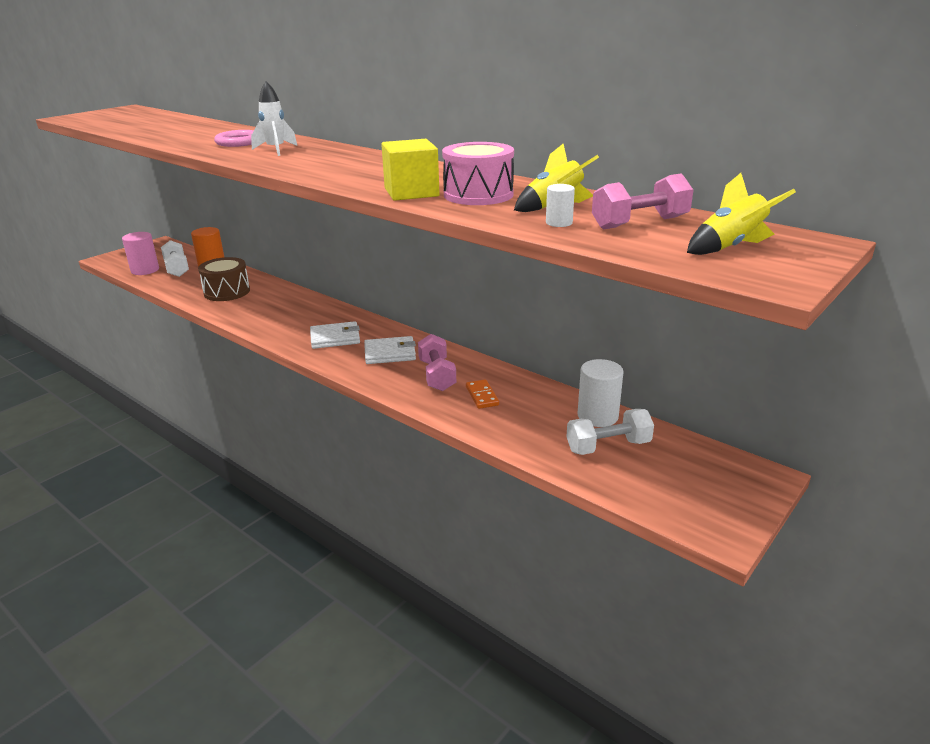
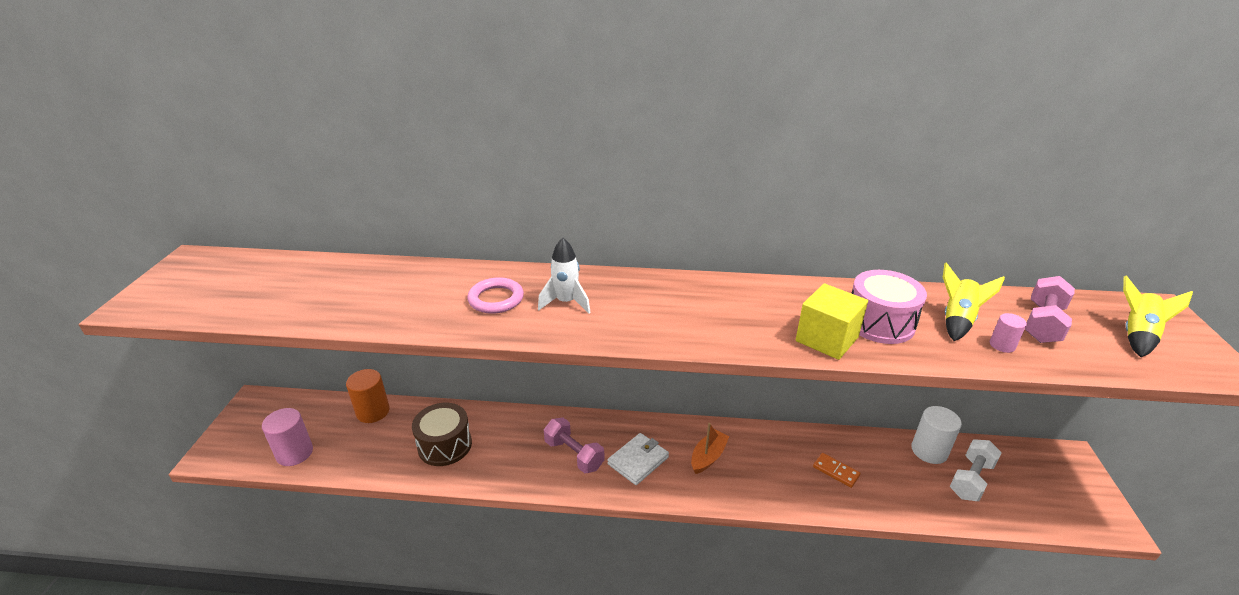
camera: 35 degrees left, 5 degrees up
(177, 269) = (335, 434): white dumbbell -> none
(390, 353) = (708, 457): white wallet -> orange boat
(437, 375) = (776, 465): pink dumbbell -> pink dumbbell (574, 455)
(559, 223) = (1002, 345): white cylinder -> pink cylinder

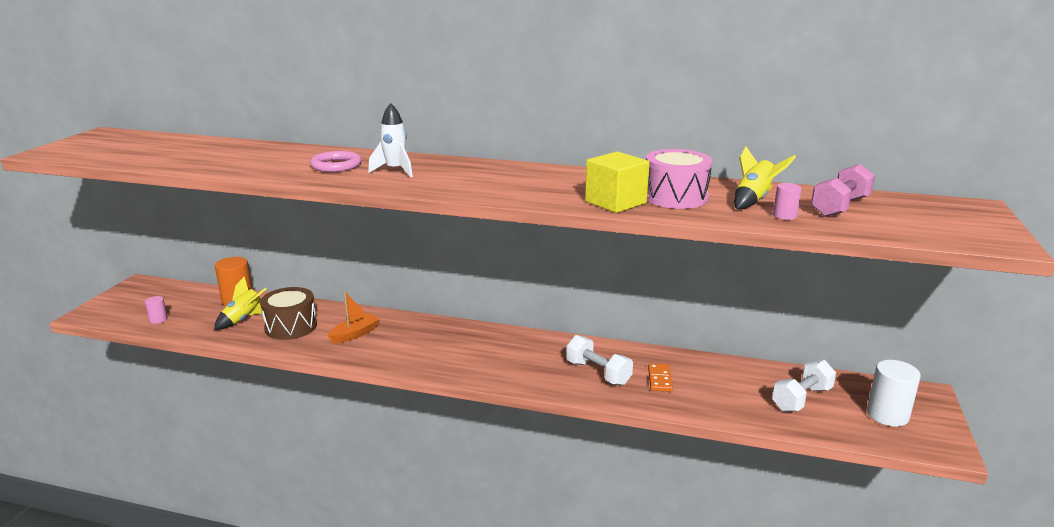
camera: 10 degrees right, 10 degrees down
(294, 453) = (158, 319): pink cylinder -> pink cylinder, size x0.53
(574, 455) = (406, 344): pink dumbbell -> none
(638, 460) = (465, 353): white wallet -> none
(708, 457) = (535, 357): orange boat -> orange boat (355, 334)
(775, 471) = (598, 373): none -> white dumbbell
(836, 471) = (660, 379): orange domino -> orange domino turned 45 degrees clockwise
(929, 451) = (767, 375): white cylinder -> white cylinder (887, 415)
(1137, 335) = (932, 219): yellow rocket -> yellow rocket (244, 319)

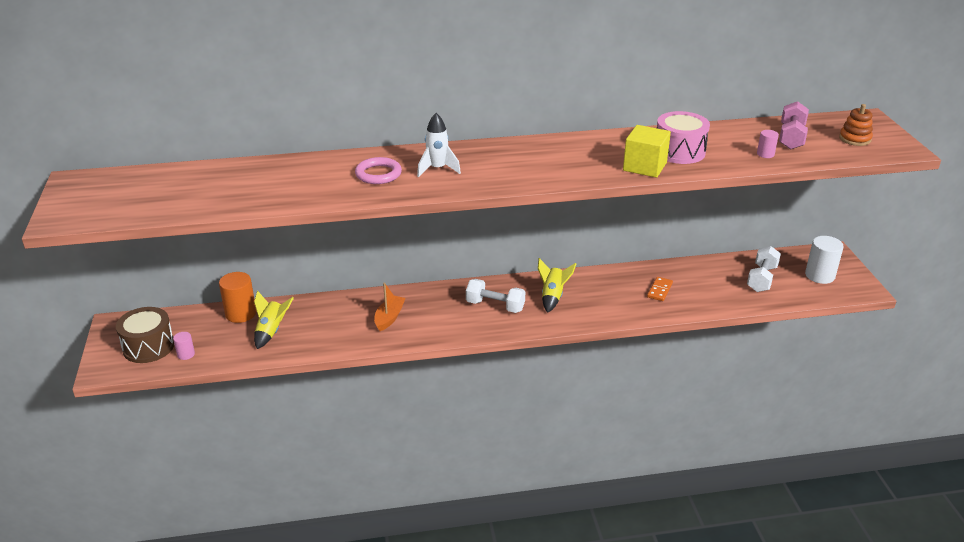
camera: 25 degrees left, 10 degrees up
(291, 327) = (324, 326): brown drum -> brown drum (148, 347)
(598, 373) = (613, 297): white dumbbell -> white dumbbell (495, 306)
(660, 379) = (659, 290): orange domino -> orange domino turned 45 degrees clockwise
(754, 200) = (733, 143): yellow rocket -> yellow rocket (552, 296)
(933, 222) = (855, 139): none -> orange stacking toy

